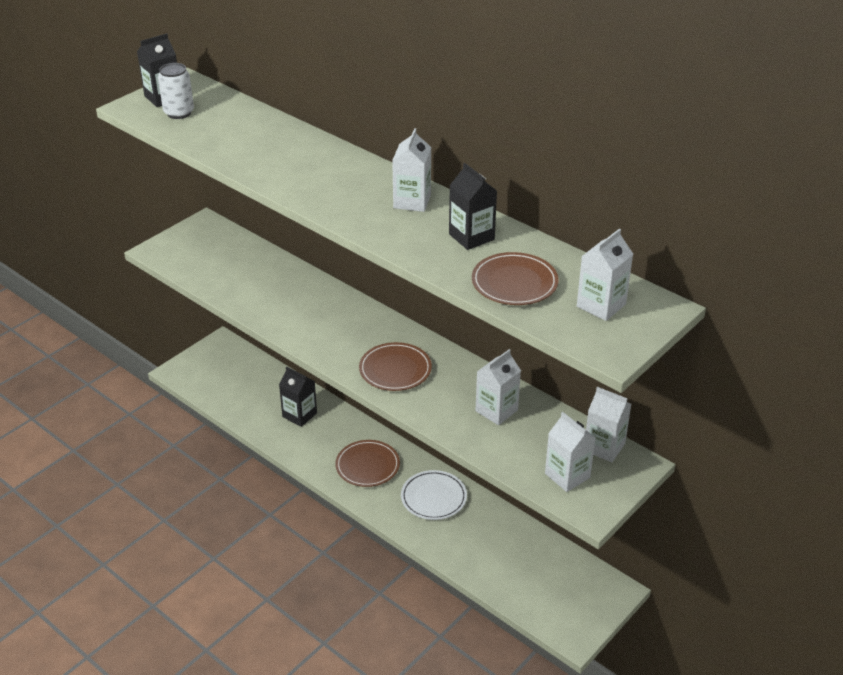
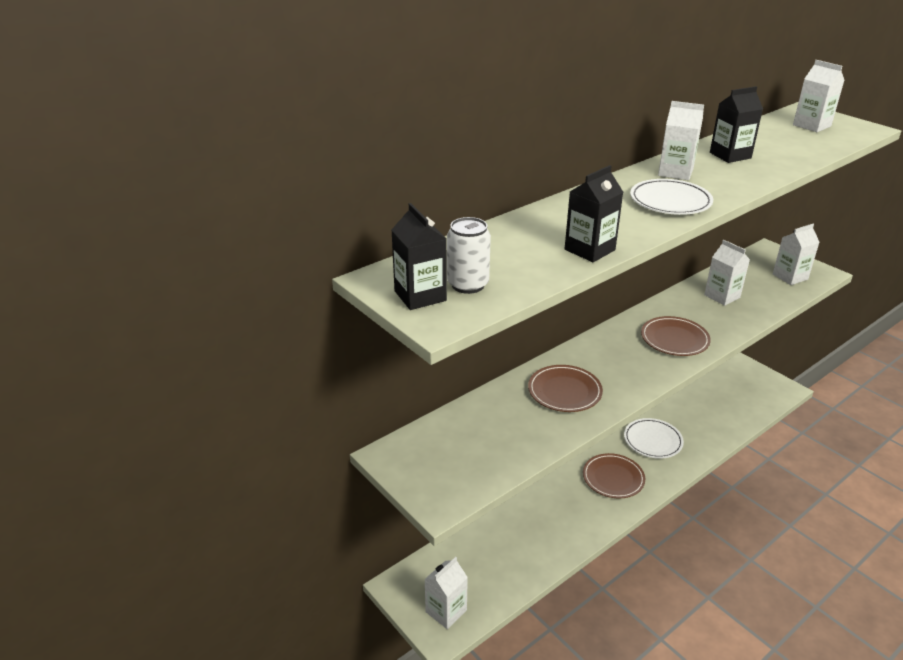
camera: 80 degrees left, 5 degrees down
(299, 415) = (536, 522): black carton -> black carton (589, 250)
(340, 196) = (670, 201): none -> white plate
(514, 283) = (794, 147): brown plate -> brown plate (564, 391)
(604, 447) = (754, 259): white carton -> white carton (446, 611)

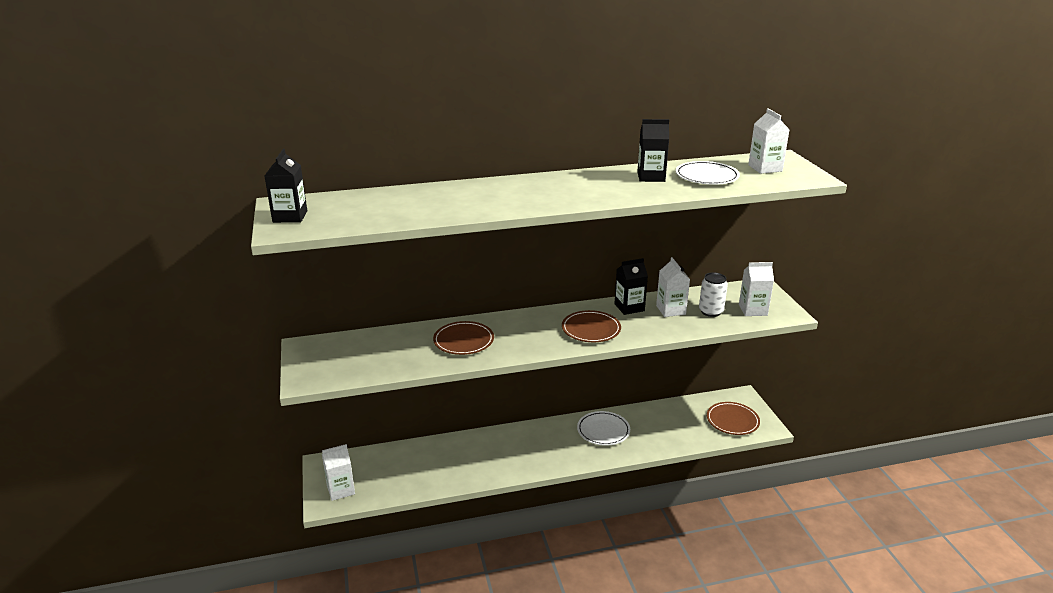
camera: 25 degrees right, 5 degrees down
(468, 284) = (327, 217): white can -> white can (710, 311)
(589, 250) = (436, 214): black carton -> black carton (629, 307)
(613, 478) = (544, 446): brown plate -> brown plate (732, 421)
(670, 201) = (547, 197): white plate -> white plate (706, 176)
(675, 172) = (585, 180): white carton -> none

